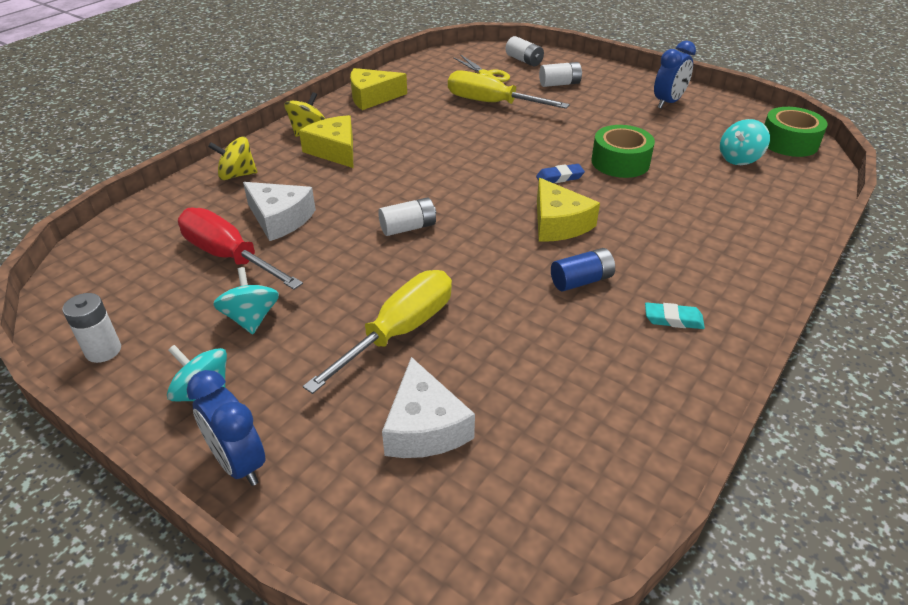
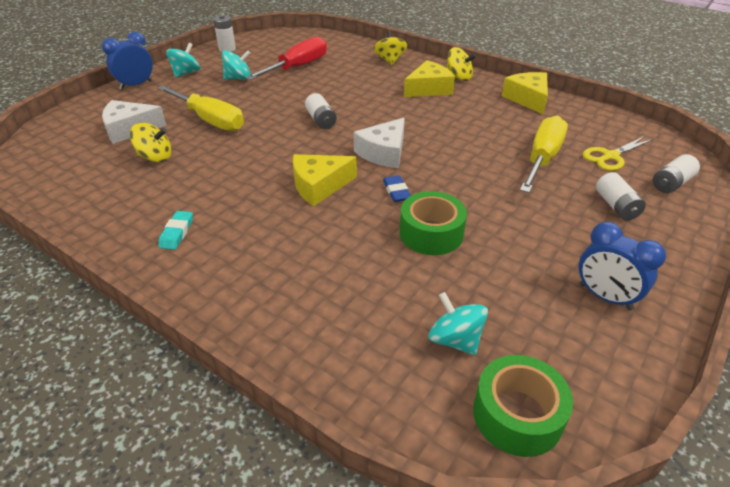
camera: 90 degrees right, 0 degrees up
(280, 219) = (336, 77): white cheese -> white cheese (383, 153)
(512, 373) = (155, 157): none -> yellow spinning top
(581, 281) = (239, 191): blue battery -> none

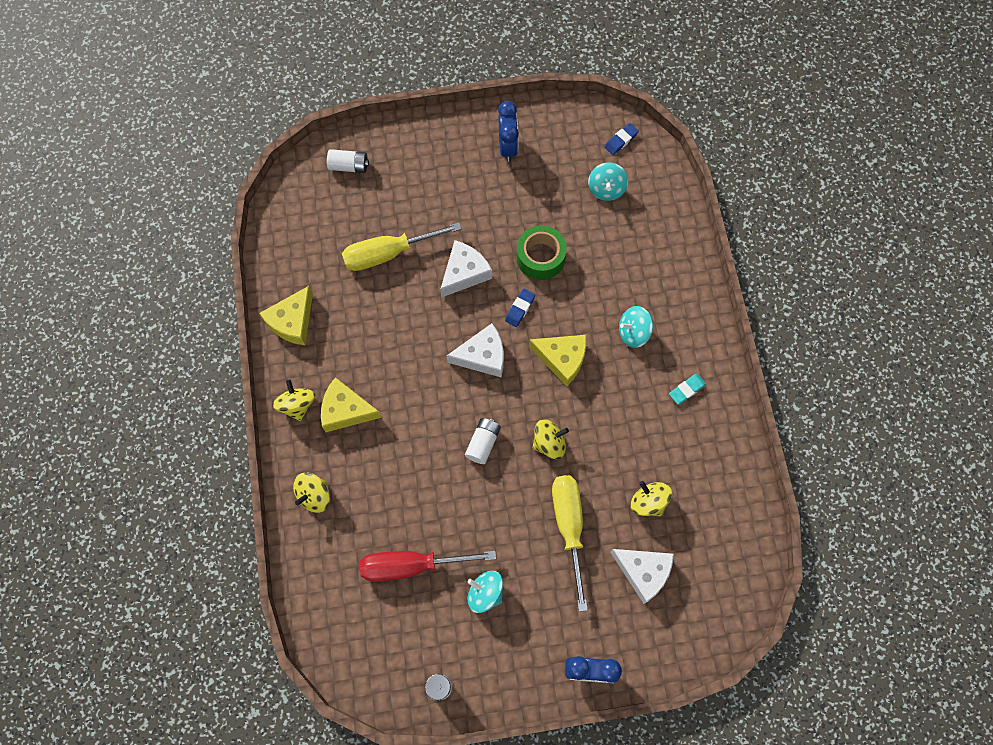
camera: 135 degrees left, 30 degrees up
(186, 73) = (525, 656): turquoise spinning top -> turquoise spinning top (633, 332)
(272, 143) = (549, 443): none -> yellow spinning top
(472, 183) = (464, 273): none -> white cheese
(517, 415) = (621, 140): green tape -> blue eraser
(610, 156) = (343, 215): yellow scissors -> none
(616, 206) = (410, 182): white battery -> none

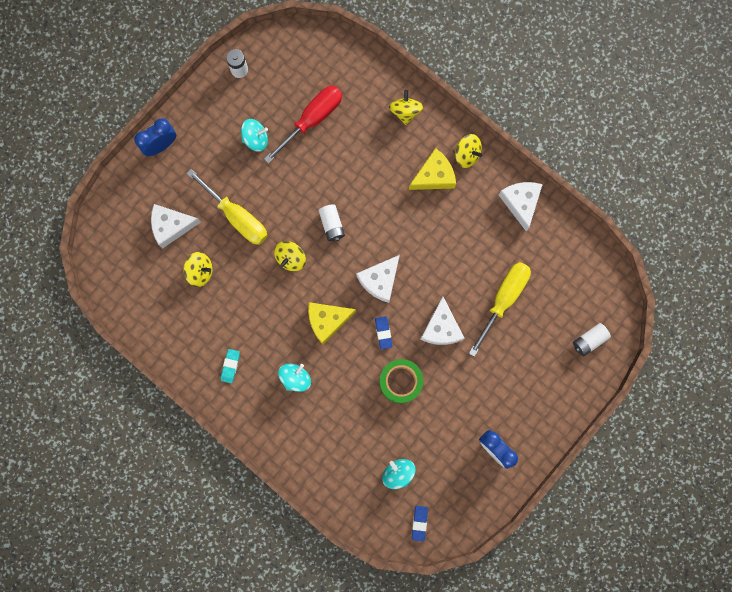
camera: 140 degrees right, 10 degrees up
(292, 321) = (521, 203): yellow cheese -> white cheese

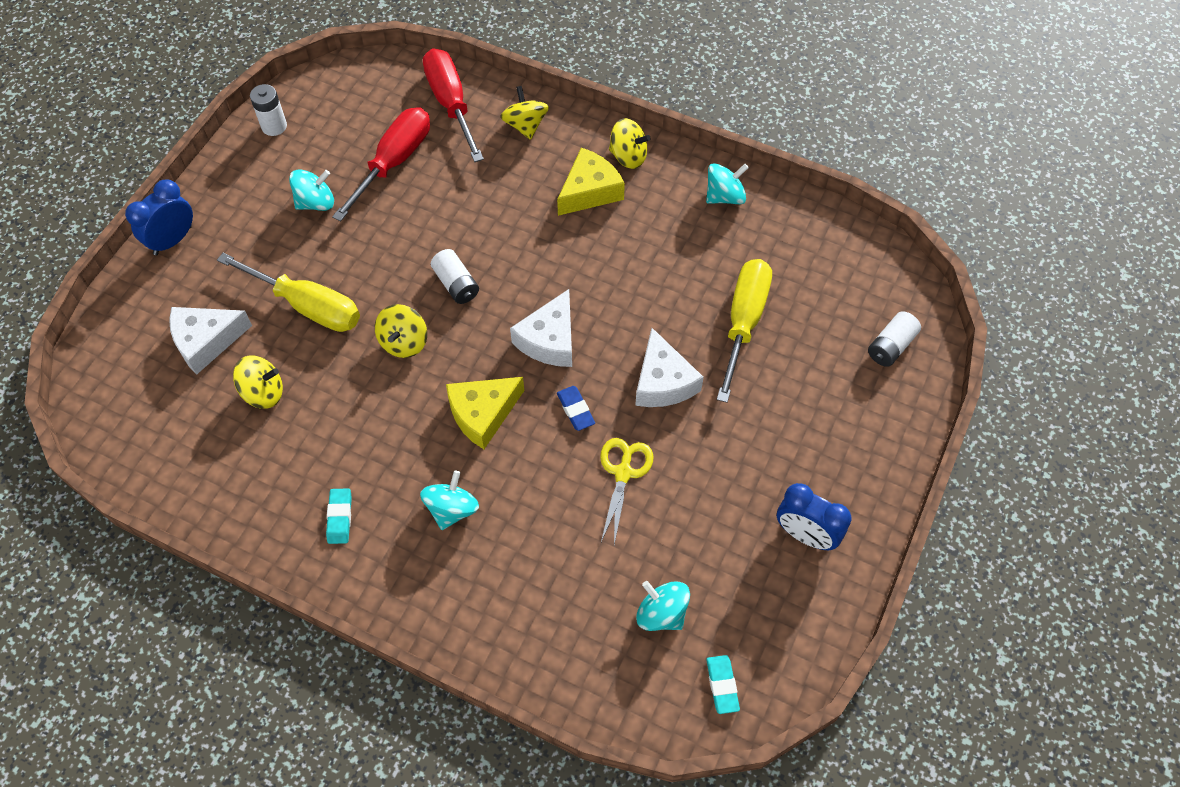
camera: 15 degrees left, 20 degrees down
(360, 81) = (451, 104): none -> red screwdriver
(400, 381) = (623, 473): green tape -> yellow scissors
(419, 523) = (722, 685): blue eraser -> turquoise eraser
(521, 203) = (724, 196): white cheese -> turquoise spinning top

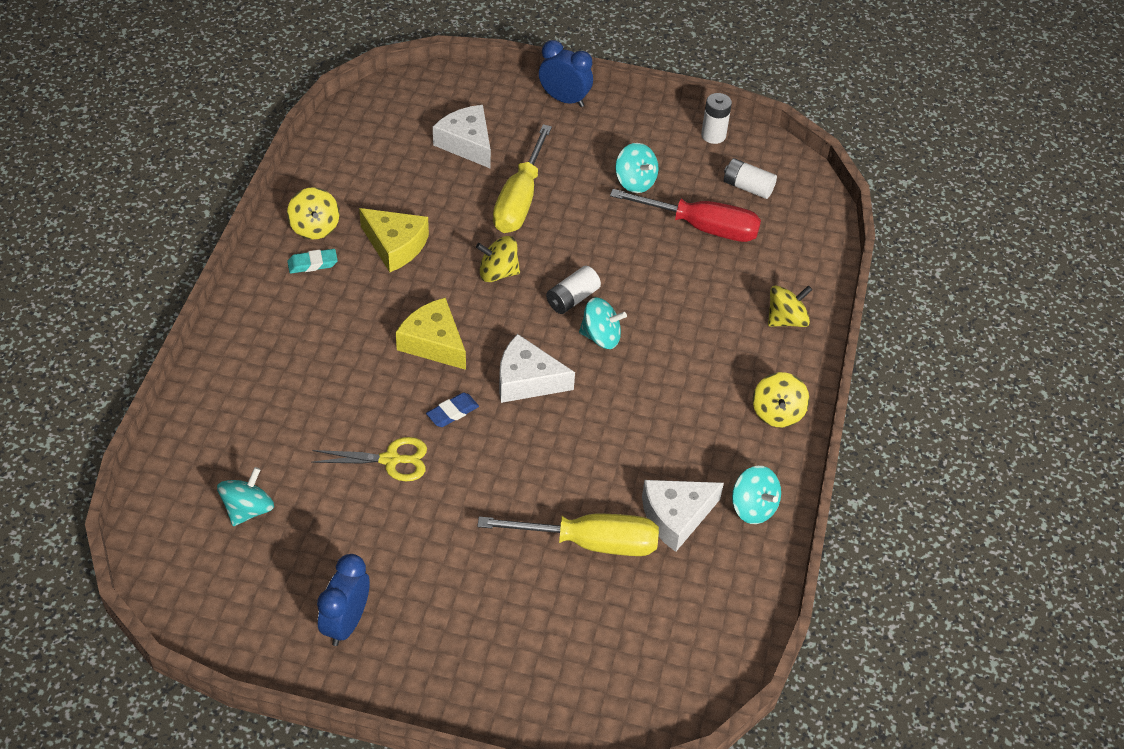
camera: 75 degrees right, 10 degrees down
(263, 392) = (424, 190): yellow spinning top -> yellow spinning top (315, 227)
(451, 104) = (791, 256): red screwdriver -> none
(452, 509) = (332, 337): turquoise spinning top -> turquoise spinning top (601, 337)
(590, 191) = (719, 386): yellow cheese -> yellow cheese (395, 246)
(663, 382) = (500, 479): white cheese -> white cheese (676, 516)
(722, 685) = (181, 566): turquoise eraser -> none
(890, 346) = (595, 689): white battery -> white battery (747, 187)

